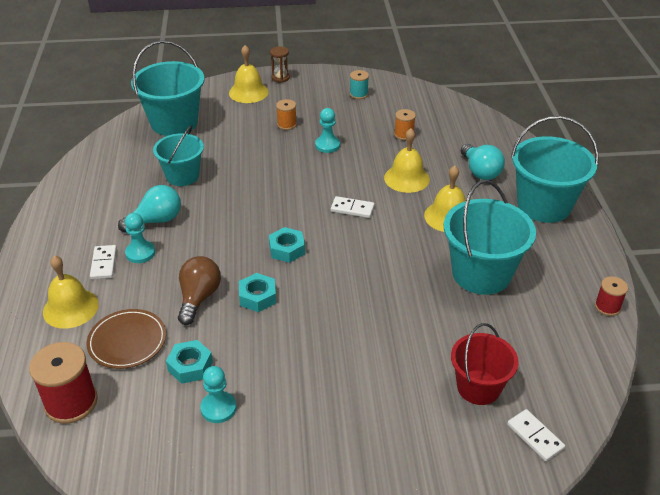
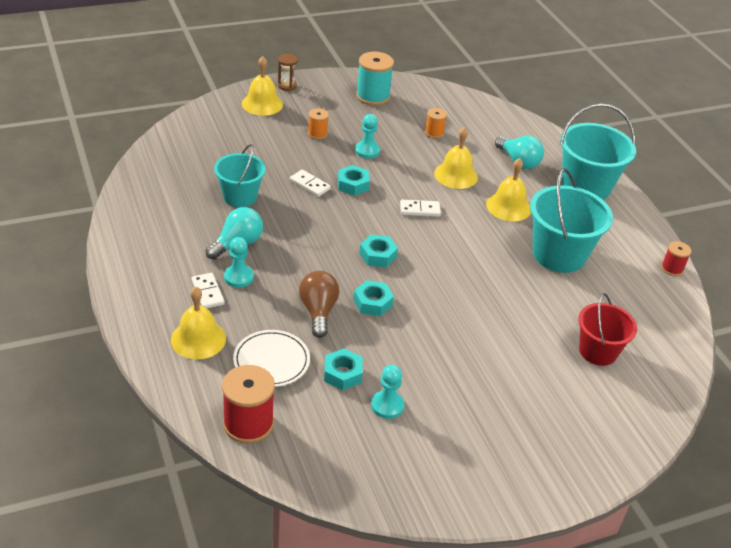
camera: 20 degrees left, 0 degrees up
(127, 341) = (271, 361): brown plate -> white plate
(174, 122) = (202, 143): turquoise bucket -> none
(297, 176) = (353, 184): none -> turquoise nut
(358, 94) = (373, 96): turquoise spool -> turquoise spool, size x1.83
(535, 436) = (658, 383): white domino -> white domino (309, 185)

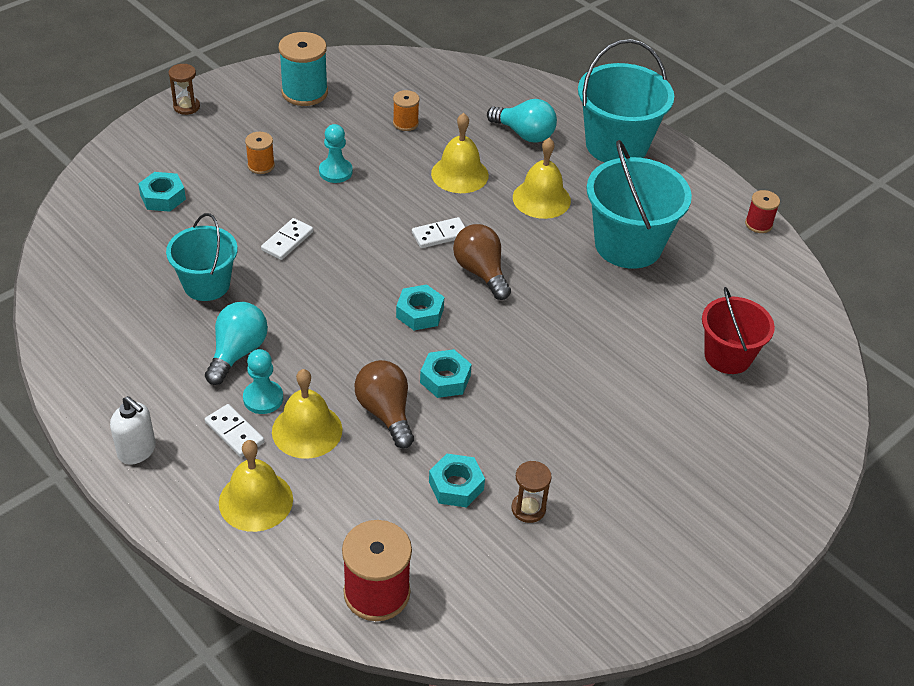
camera: 20 degrees left, 5 degrees up
(138, 284) = (137, 451): none -> white soap dispenser
(262, 104) = (167, 142): yellow bell -> yellow bell (307, 430)
(271, 361) = (362, 499): white plate -> none
(309, 185) = (287, 241): white domino -> white domino turned 75 degrees counterclockwise
(353, 184) = (341, 224): turquoise nut -> turquoise nut (163, 197)
(387, 405) = (528, 509): turquoise pawn -> brown hourglass
(437, 242) = (481, 272): none -> brown light bulb

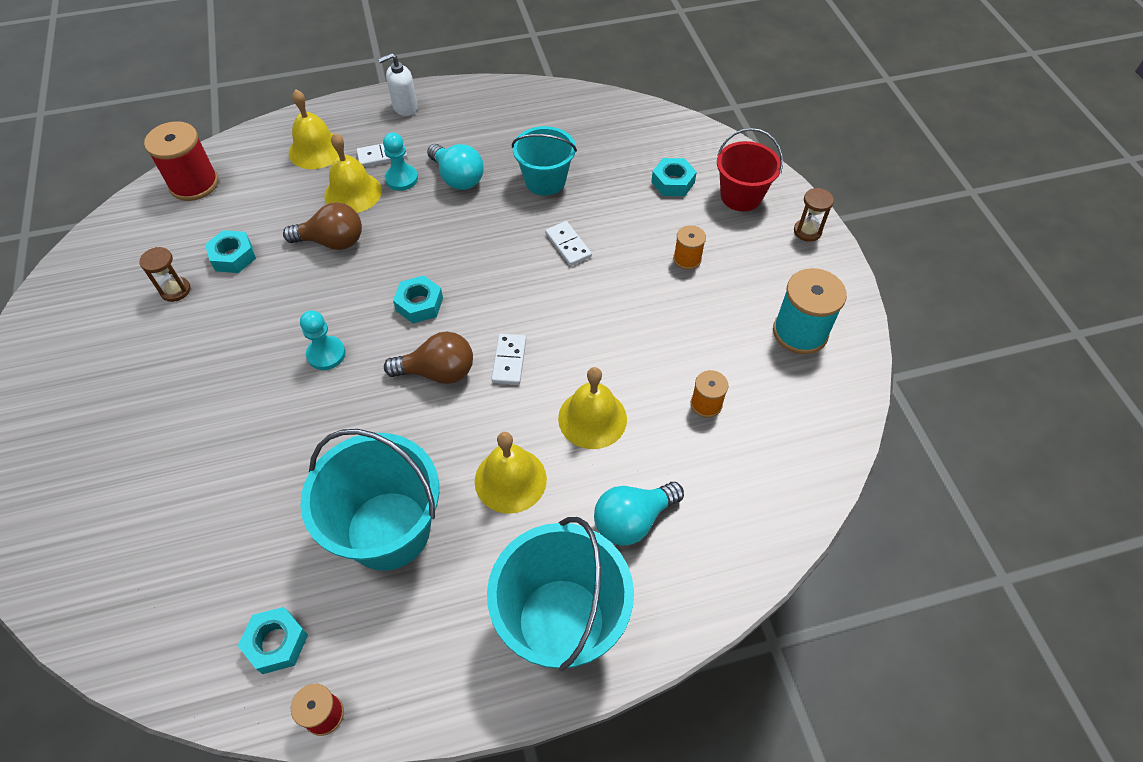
camera: 120 degrees right, 10 degrees up
(335, 172) = (649, 312): turquoise pawn -> turquoise pawn (326, 354)
(445, 379) = (335, 291): turquoise nut -> turquoise nut (276, 643)
(727, 356) = (181, 534): red bucket -> red bucket (741, 196)

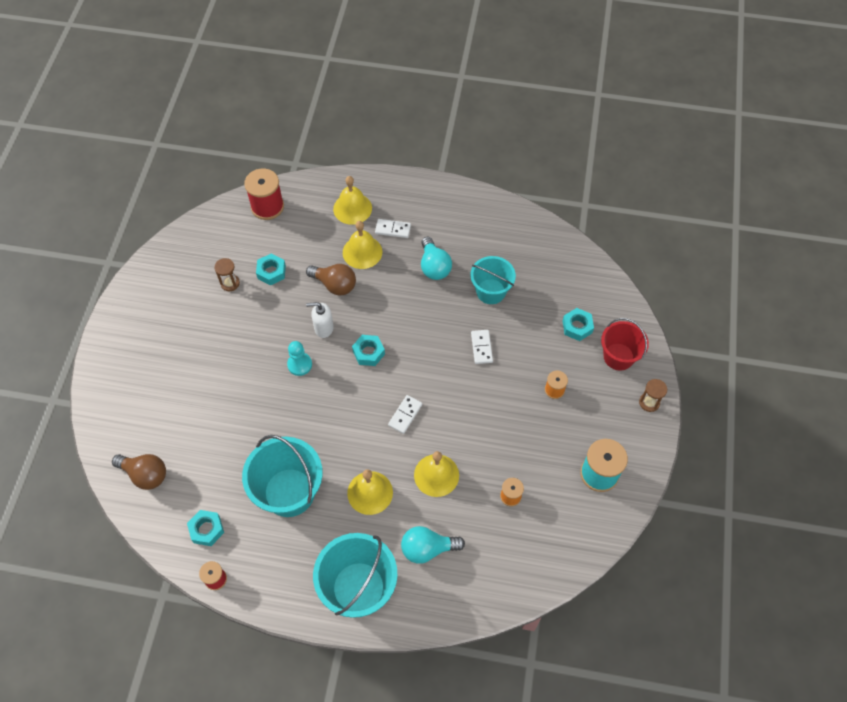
camera: 25 degrees right, 5 degrees up
(401, 179) = (397, 253): turquoise pawn -> none
(405, 107) = (424, 194): white soap dispenser -> white soap dispenser (323, 328)
(438, 372) = (359, 404): brown light bulb -> brown light bulb (145, 474)

